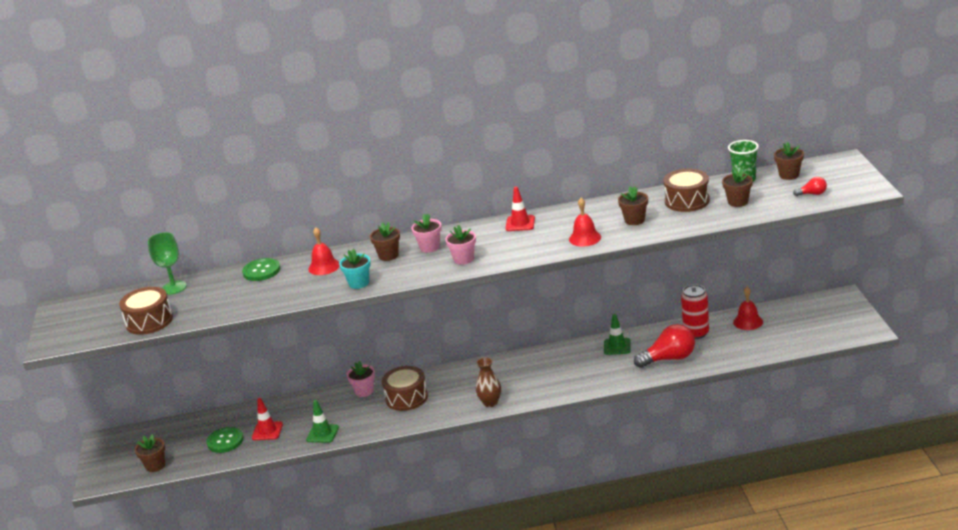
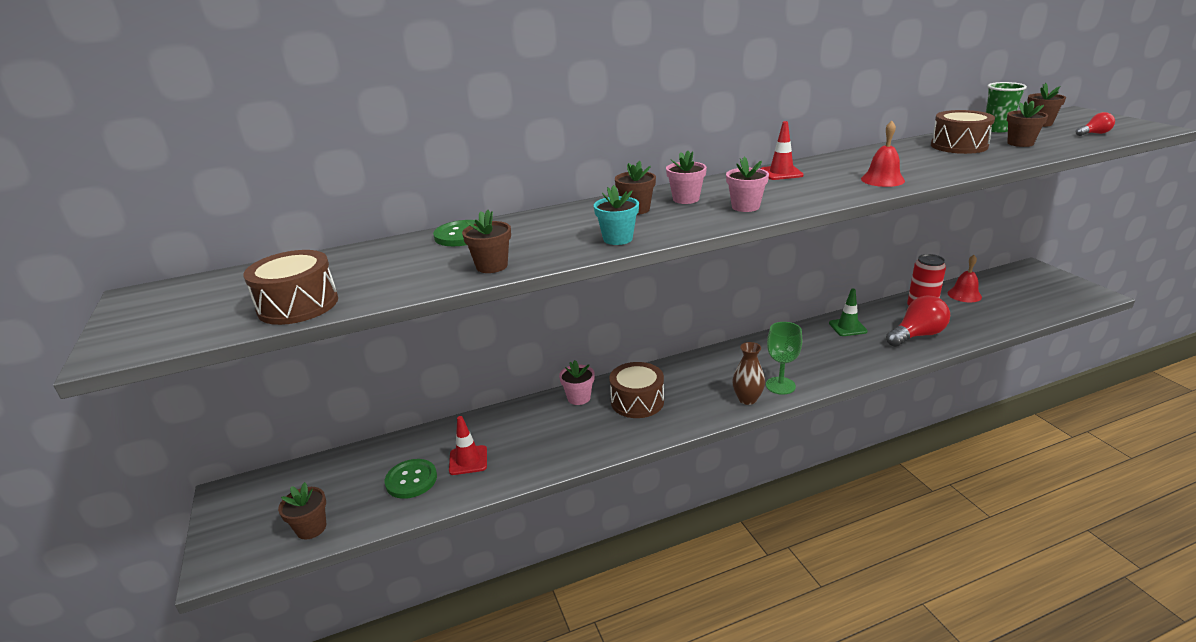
camera: 15 degrees left, 0 degrees up
(174, 287) = (331, 261): green goblet -> green goblet (780, 385)
(322, 433) = (547, 457): green traffic cone -> none
(324, 267) = (552, 225): red bell -> none
(634, 220) = (921, 163): brown flower pot -> brown flower pot (492, 266)

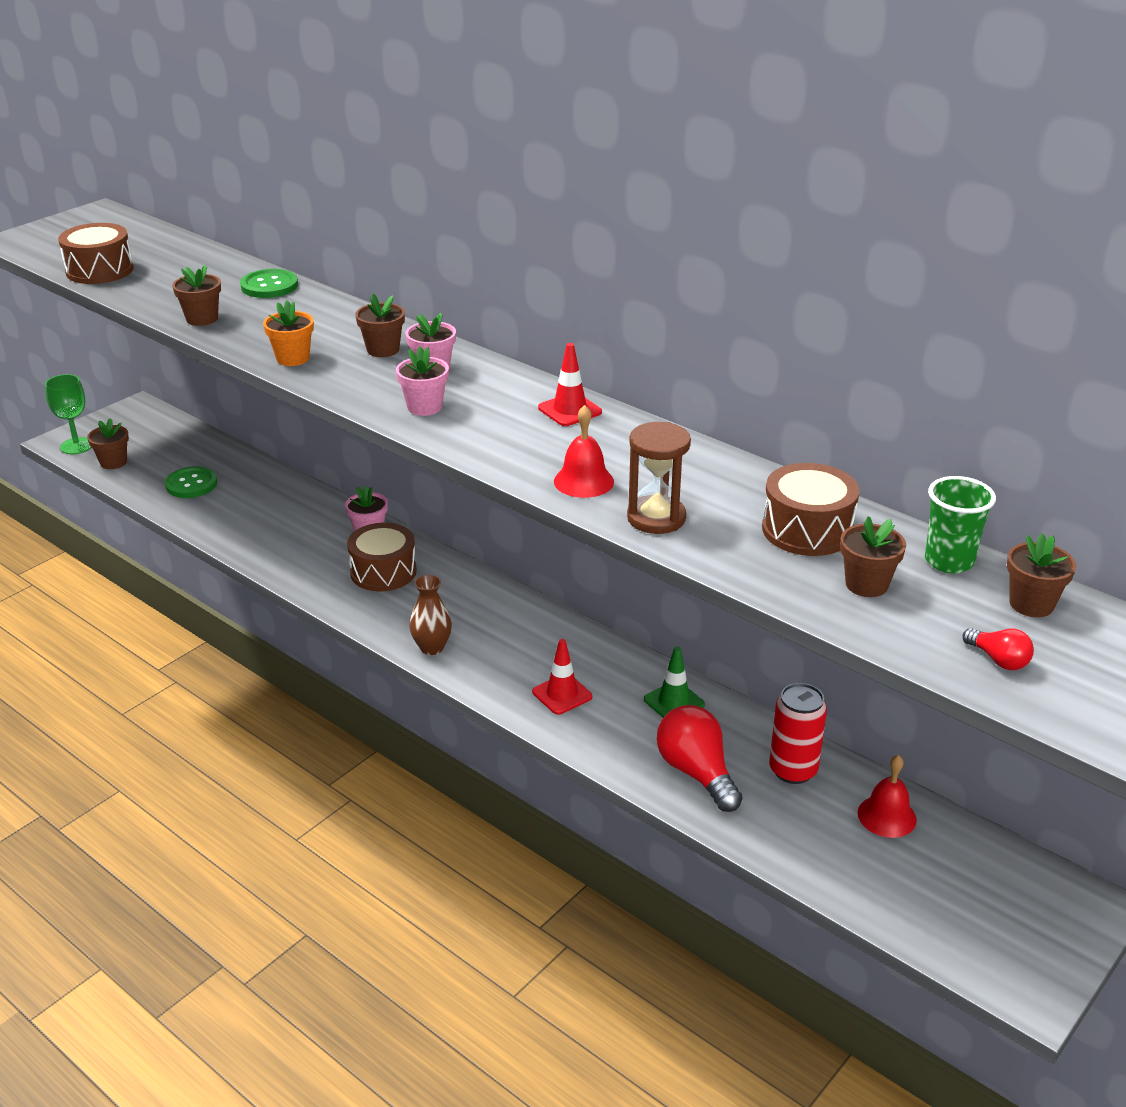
camera: 60 degrees right, 5 degrees up
(468, 460) = (232, 503): red traffic cone -> red traffic cone (562, 694)
(618, 239) = (293, 358): turquoise flower pot -> orange flower pot
(780, 385) = (477, 667): green goblet -> green goblet (76, 446)
(917, 335) = (697, 773): red light bulb -> red light bulb turned 150 degrees counterclockwise
(937, 170) = (656, 518): none -> brown hourglass

